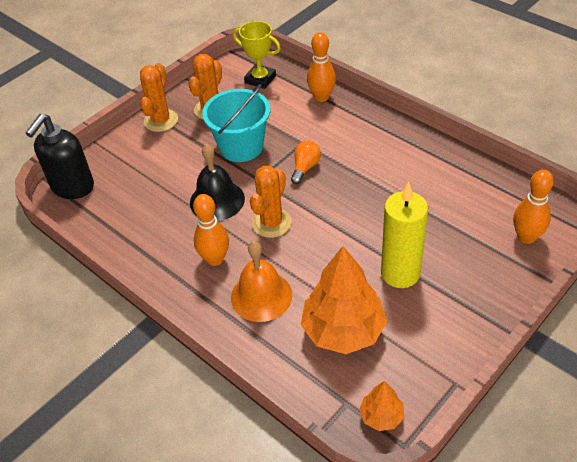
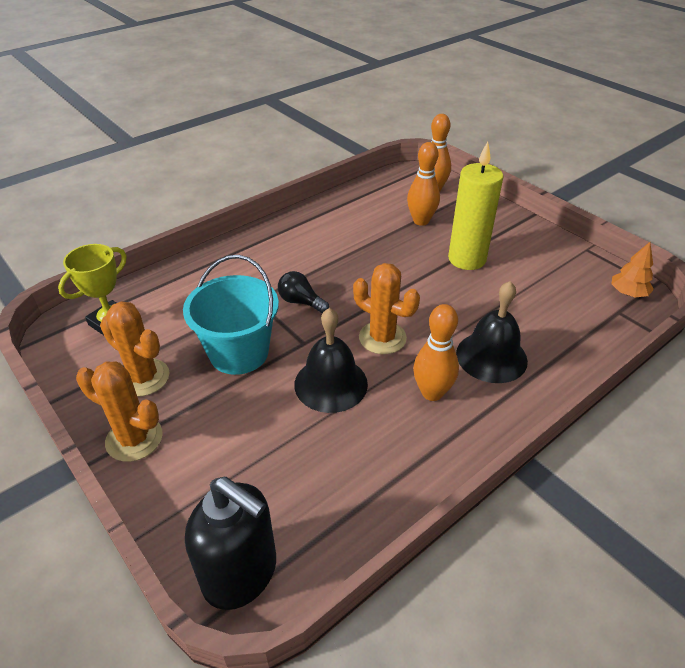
camera: 85 degrees left, 5 degrees down
(261, 296) = (491, 356): orange bell -> black bell
(305, 168) = (300, 302): orange light bulb -> black light bulb
(321, 97) = (183, 275): orange bowling pin -> orange bowling pin (421, 221)
(343, 330) = (535, 303): orange tree -> none

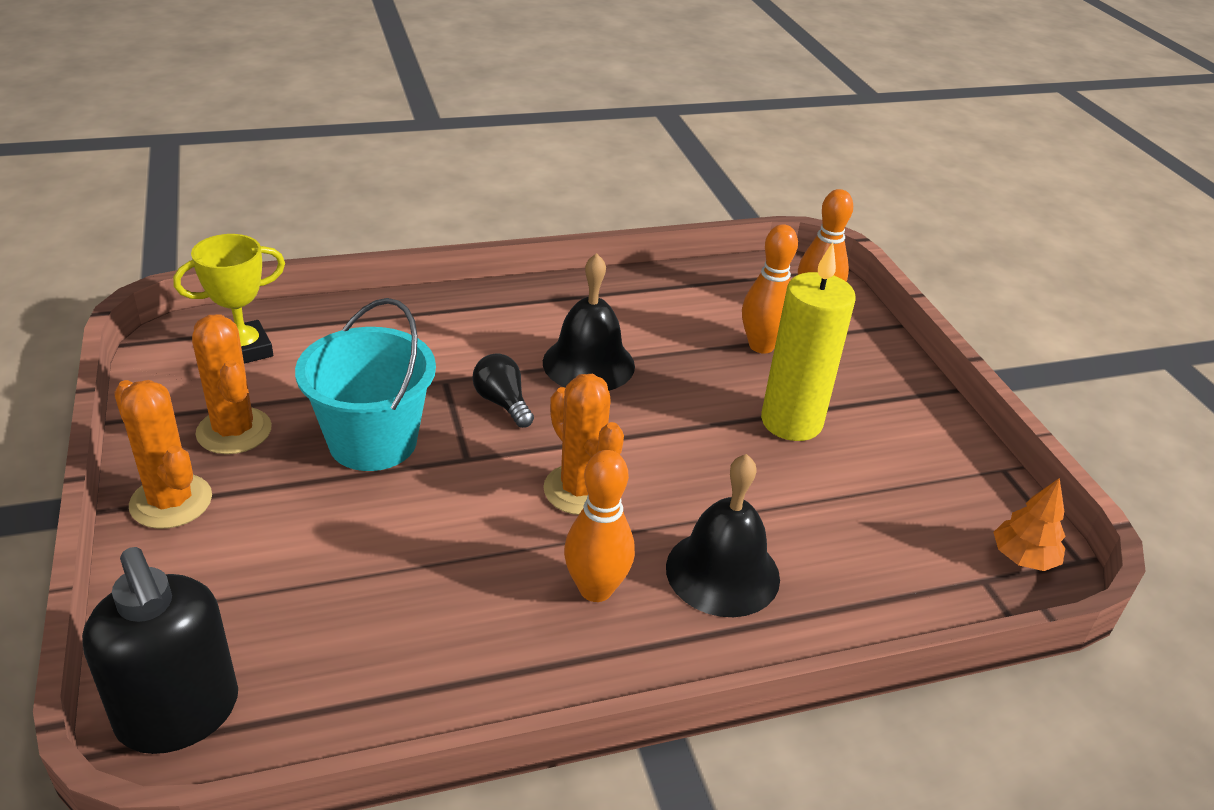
camera: 20 degrees right, 5 degrees down
(331, 384) = (463, 525): black bell -> black bell (588, 363)

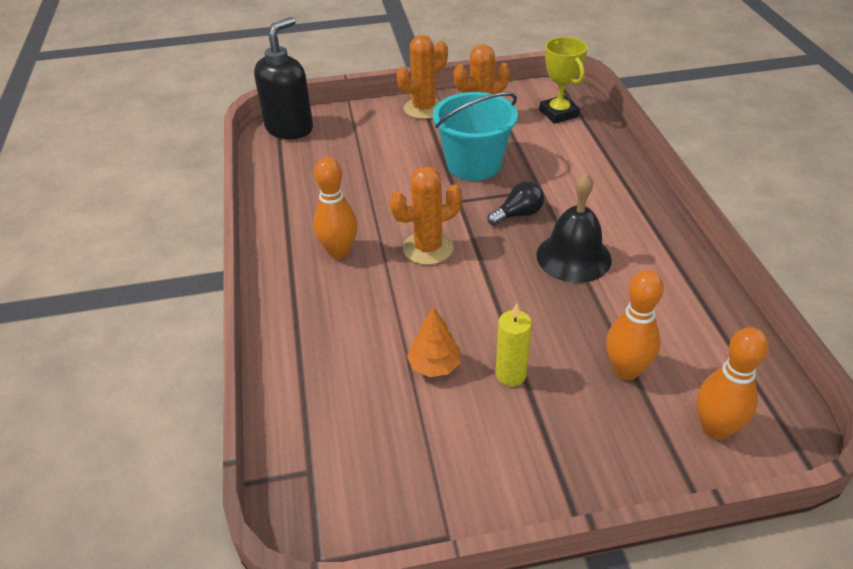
camera: 100 degrees right, 5 degrees up
(179, 715) = (289, 128): black soap dispenser -> black soap dispenser turned 150 degrees clockwise
(722, 572) = (343, 310): black bell -> none
(791, 422) = (510, 375): yellow candle -> yellow candle, size x0.56
(1023, 558) = (329, 511): orange tree -> orange tree (434, 365)

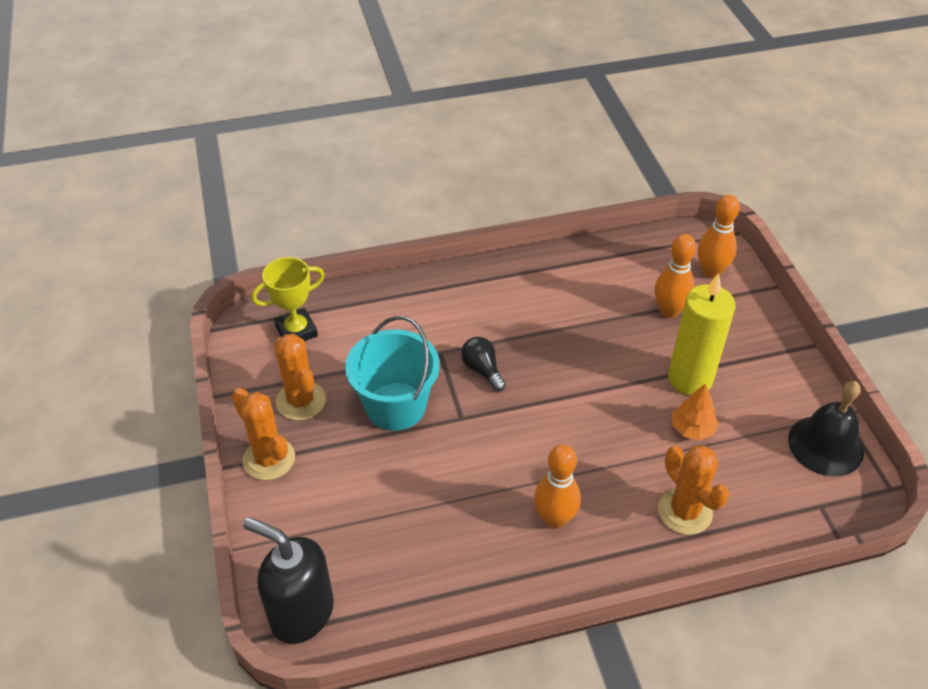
camera: 95 degrees left, 5 degrees up
(428, 248) = (541, 441): orange cactus -> orange cactus (685, 511)
(510, 375) = (690, 379): yellow candle -> yellow candle, size x1.79
(573, 257) = (542, 333): black bell -> black bell (825, 445)

